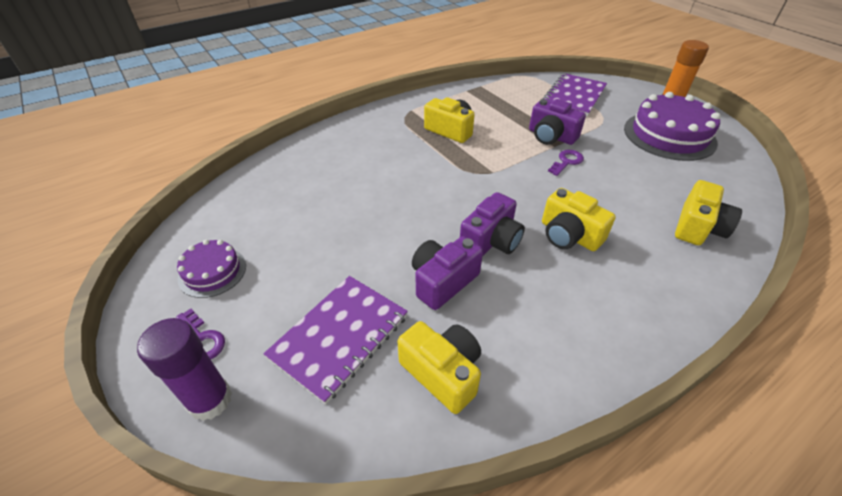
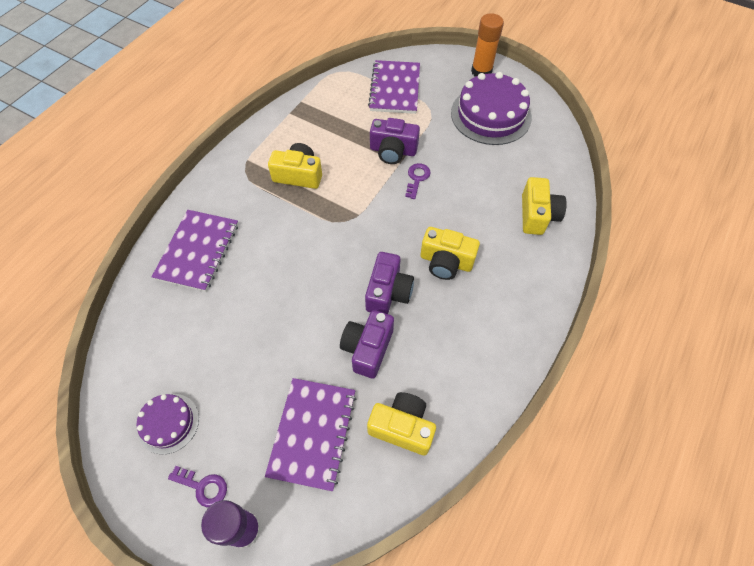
camera: 25 degrees left, 15 degrees up
(329, 156) = (198, 251): none -> purple notebook

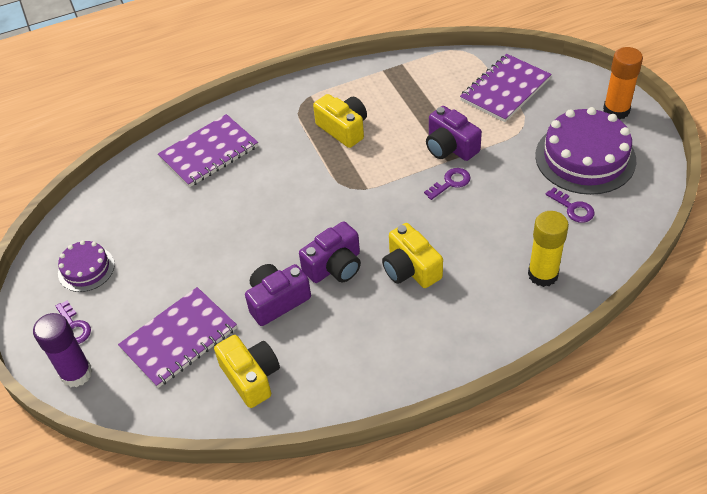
camera: 40 degrees right, 10 degrees down
(515, 156) = (573, 208): none -> purple key
(537, 215) = (543, 274): yellow camera -> yellow glue stick

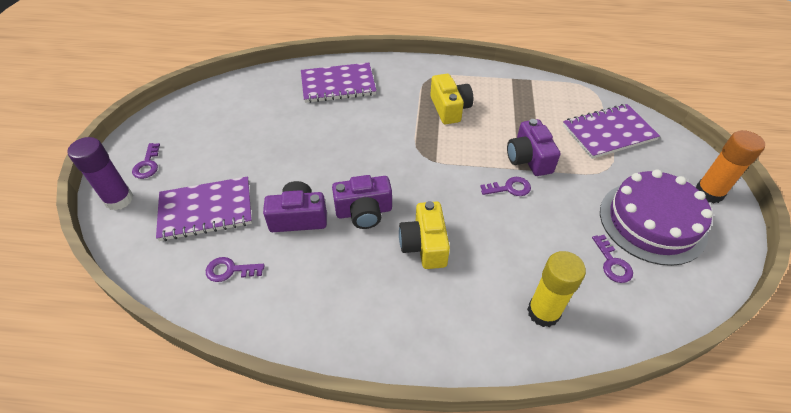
camera: 25 degrees right, 0 degrees up
(86, 269) = (191, 128): purple cake -> none
(251, 377) = (230, 270): yellow camera -> purple key

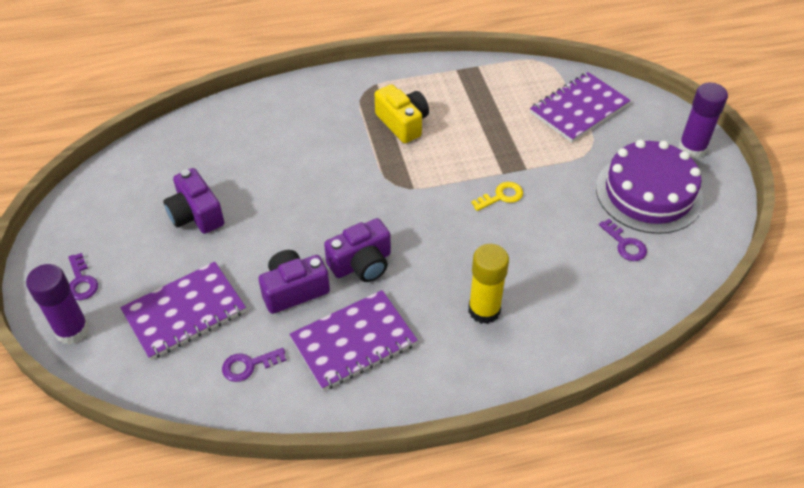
camera: 20 degrees left, 0 degrees up
(338, 85) = (260, 126): purple notebook -> purple notebook (353, 342)
(424, 245) = (440, 279): yellow camera -> none
(509, 188) = (501, 196): purple key -> yellow key
(529, 159) = (509, 159): purple camera -> purple camera (196, 214)
(543, 312) = (578, 309): yellow glue stick -> yellow glue stick (484, 310)
(709, 193) = (692, 149): orange glue stick -> purple glue stick

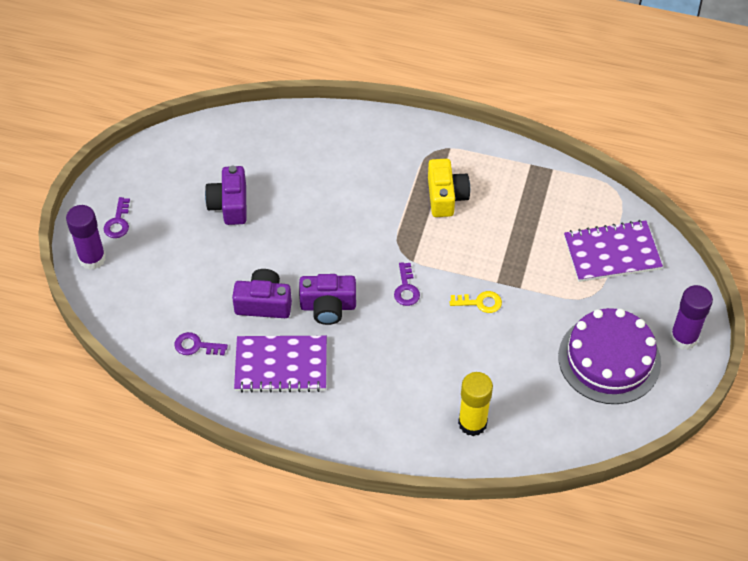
camera: 30 degrees right, 5 degrees up
(185, 312) = (176, 282): purple notebook -> none
(484, 310) = (395, 390): yellow glue stick -> yellow glue stick (472, 423)
(625, 244) = (551, 393): purple key -> purple key (406, 289)

